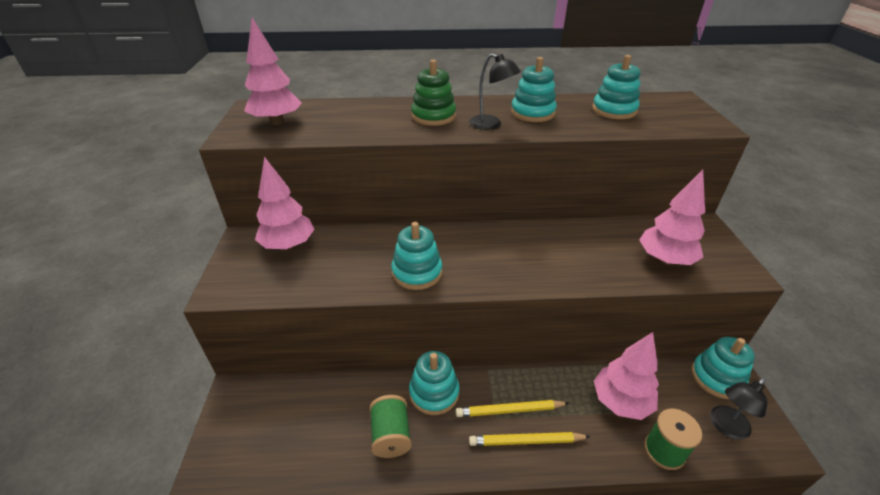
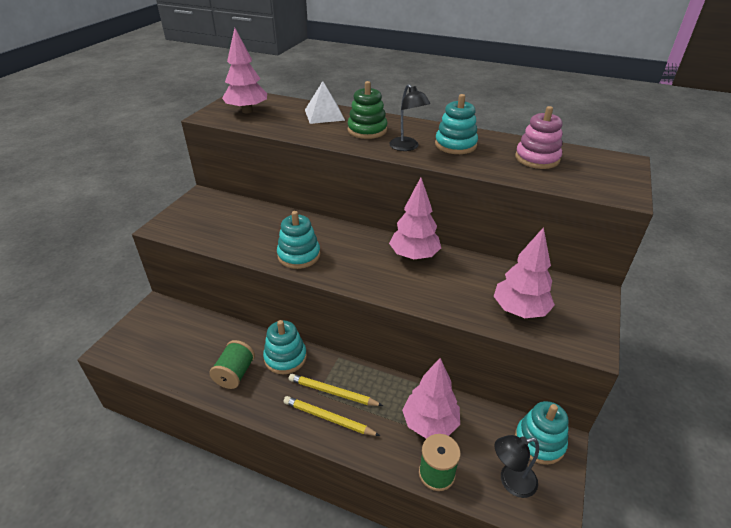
camera: 25 degrees right, 0 degrees up
(288, 246) = (225, 209): pink tree -> pink tree (414, 256)
(371, 109) = (324, 115): none -> white pyramid
(614, 110) = (537, 158): turquoise stacking toy -> pink stacking toy

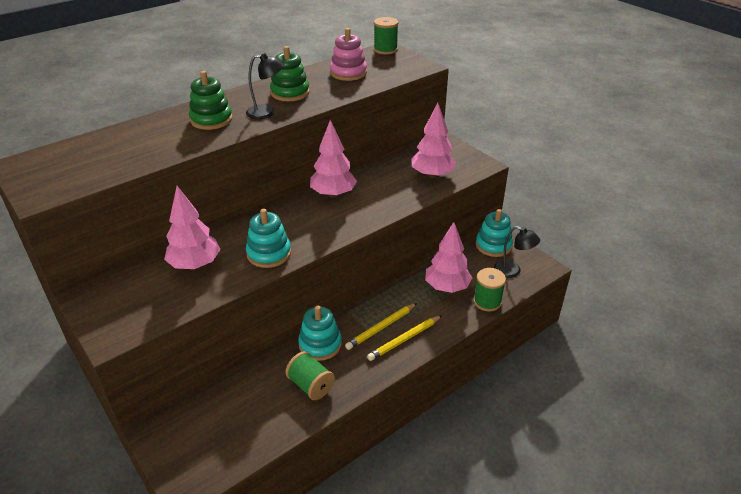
camera: 60 degrees left, 0 degrees up
(247, 111) = (67, 170): pink tree -> pink tree (195, 265)
(324, 115) = (147, 130): white pyramid -> none
(455, 145) = (290, 93): turquoise stacking toy -> green stacking toy
(511, 481) = (512, 271): black lamp -> black lamp turned 75 degrees counterclockwise
(621, 161) = (385, 50): none -> green spool

